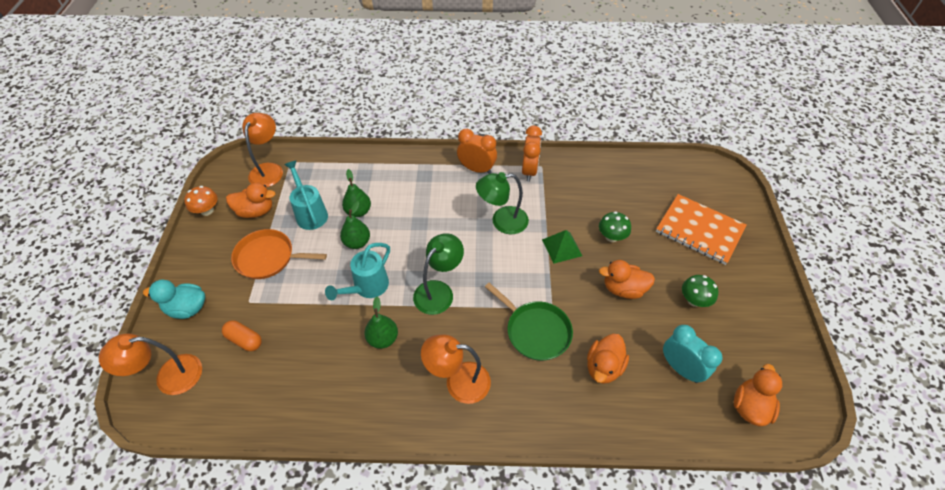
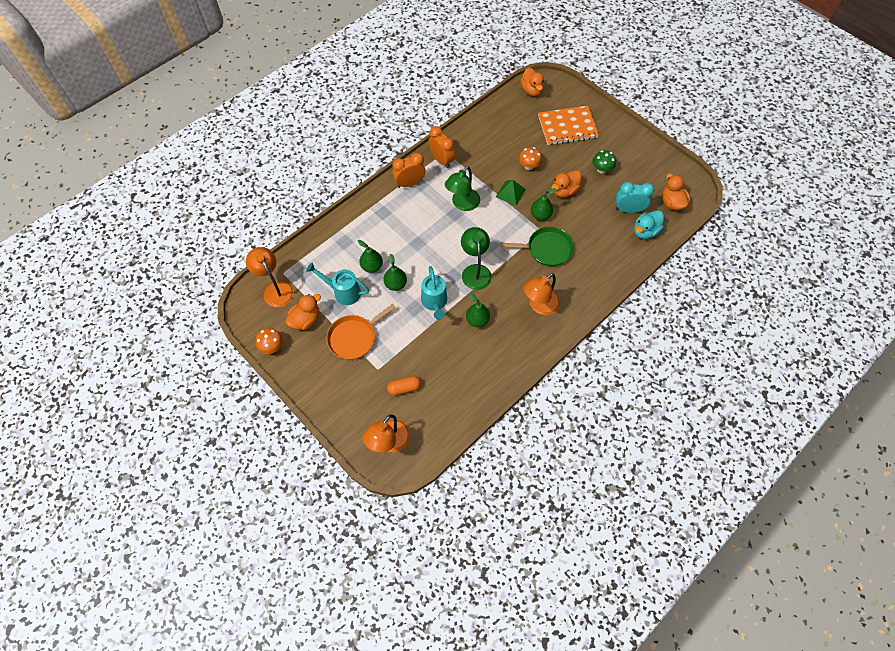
camera: 45 degrees left, 10 degrees up
(187, 308) = (346, 404): turquoise duck -> turquoise duck (645, 231)
(568, 292) = (540, 215): none -> green pear
(603, 367) = (596, 239): orange duck -> orange duck (531, 90)
(611, 237) = (529, 166): green mushroom -> orange mushroom

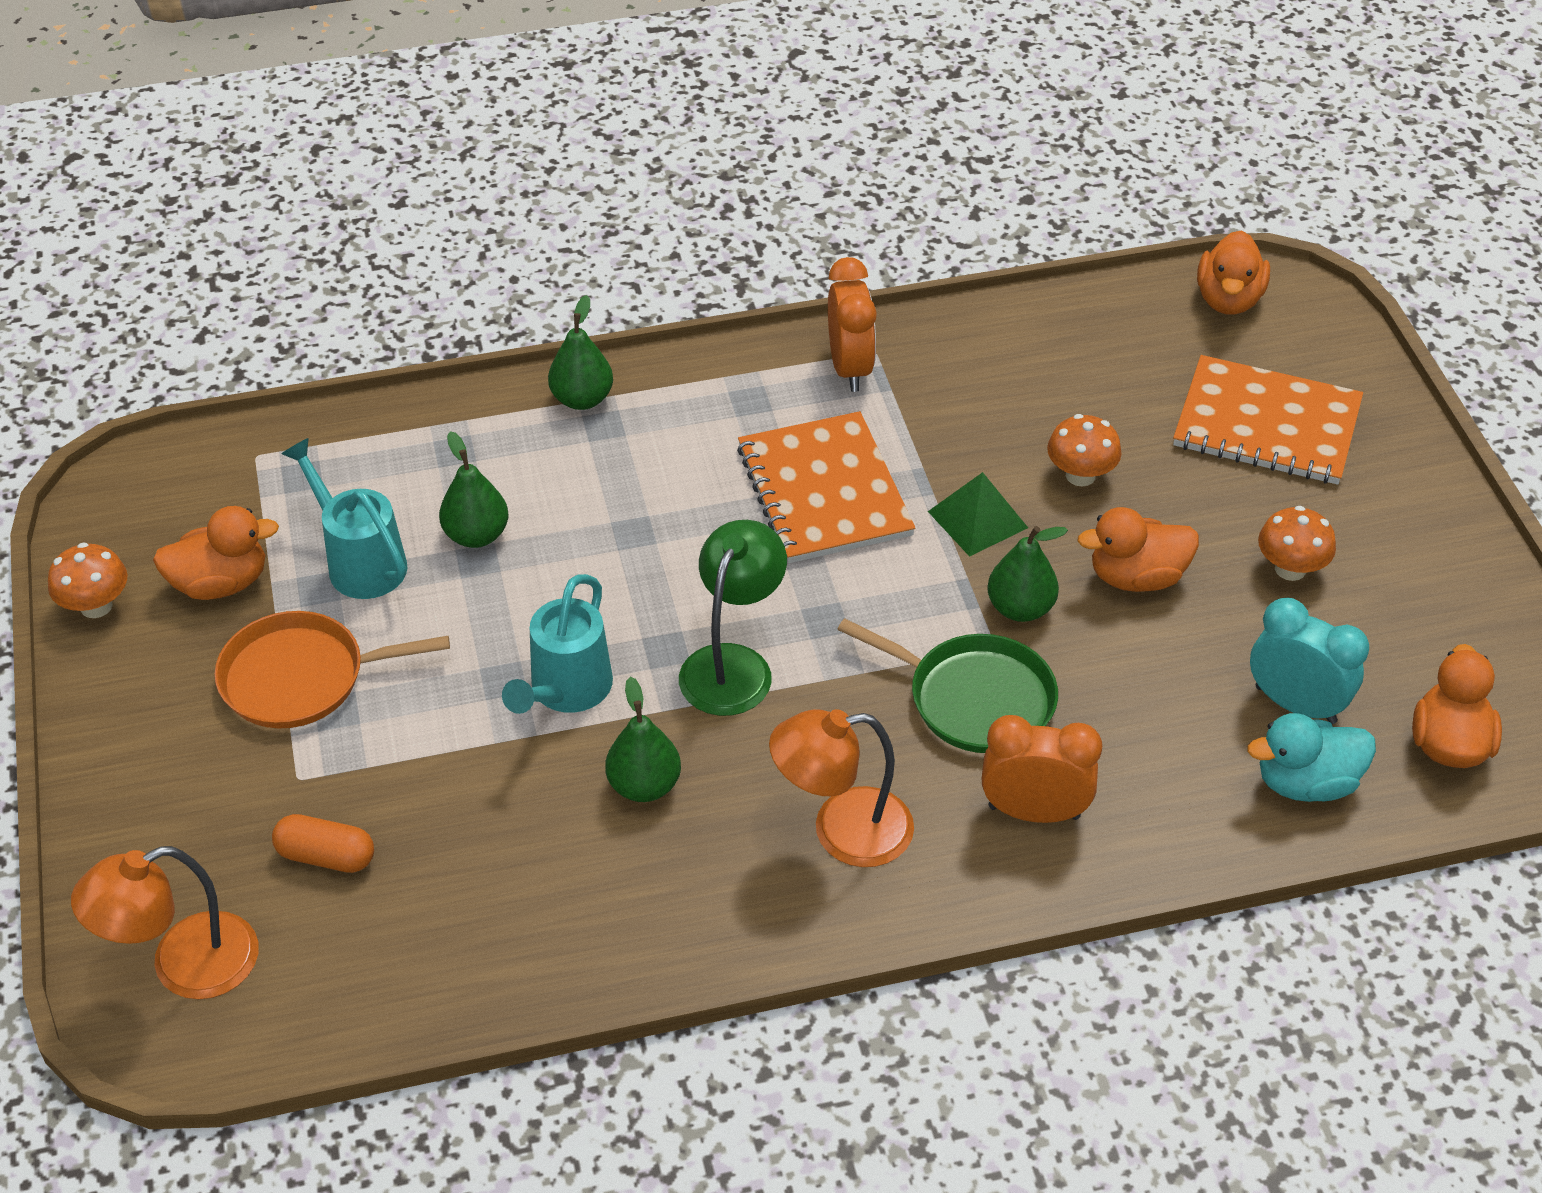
camera: 30 degrees right, 15 degrees down
(275, 289) = (209, 483): orange lamp -> none
(395, 284) = (502, 602): green pear -> green pear (582, 399)
(409, 183) = (724, 387): orange clock -> orange clock (1034, 812)
(462, 204) = (824, 491): green lamp -> orange notebook
(601, 169) = (1290, 569): green mushroom -> orange mushroom

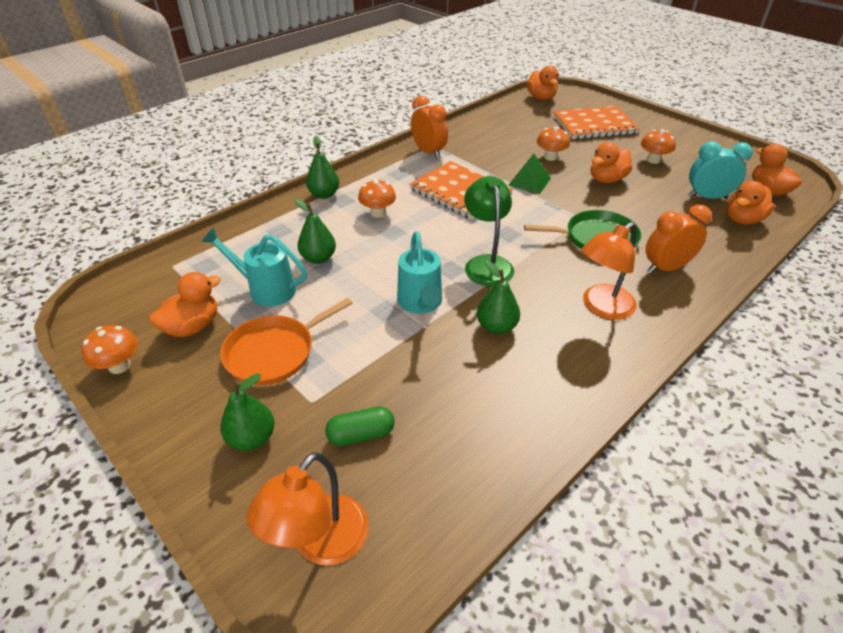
camera: 30 degrees left, 5 degrees down
(326, 856) = (361, 434): orange capsule -> green capsule
(641, 479) = (378, 213): none -> orange mushroom
(1020, 608) = (578, 203): green pear -> green pear (252, 438)
(1306, 783) = (742, 219): turquoise duck -> orange duck

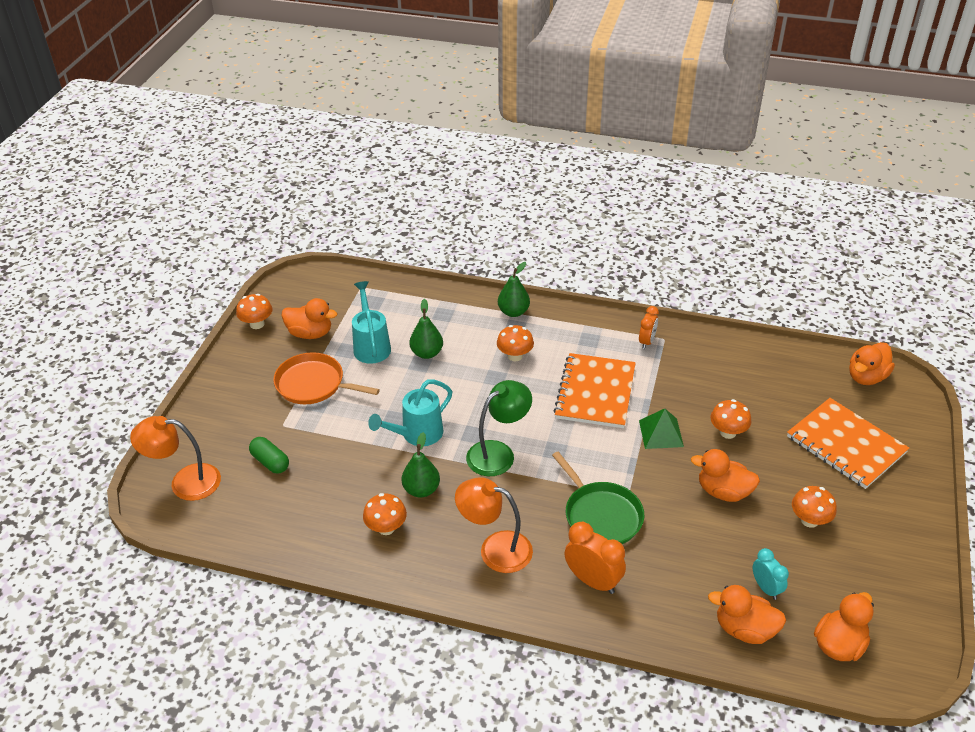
camera: 60 degrees right, 0 degrees up
(252, 438) = (238, 414): green pear -> none
(429, 152) = (647, 342): orange clock -> orange clock, size x0.63
(531, 370) = (386, 528): none -> orange mushroom
(707, 197) = (766, 588): turquoise clock -> turquoise clock, size x0.63

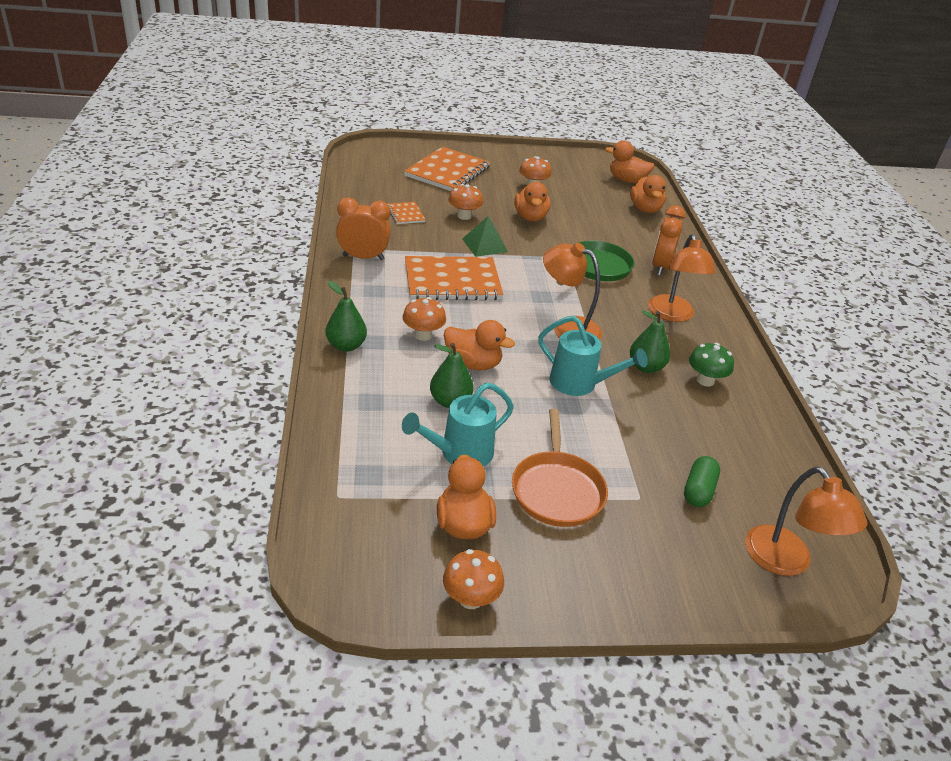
camera: 115 degrees left, 5 degrees down
(386, 528) = (705, 380): orange mushroom -> green mushroom
(498, 453) = (567, 327): green lamp -> orange lamp
(647, 342) = (363, 257): orange clock -> orange clock, size x1.58
(733, 386) = (406, 214): none -> orange notebook
(766, 588) = (605, 202): turquoise clock -> none
(866, 377) = (364, 161): orange duck -> orange duck (473, 364)

